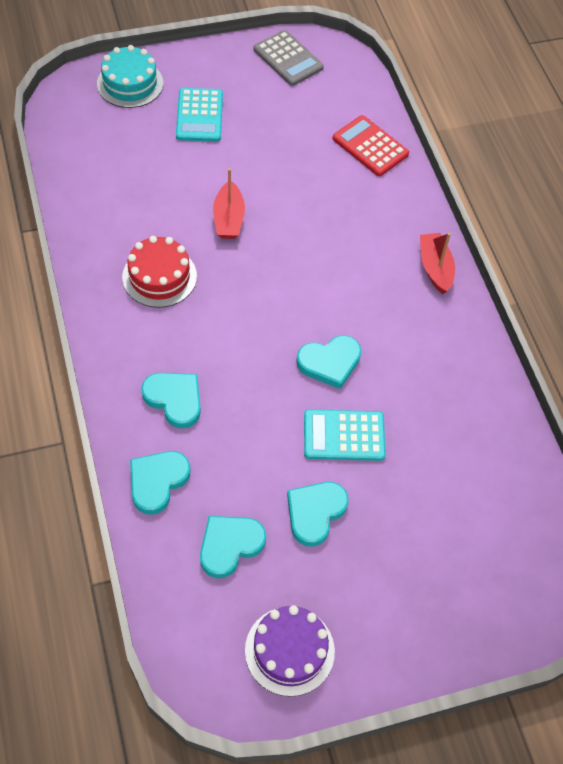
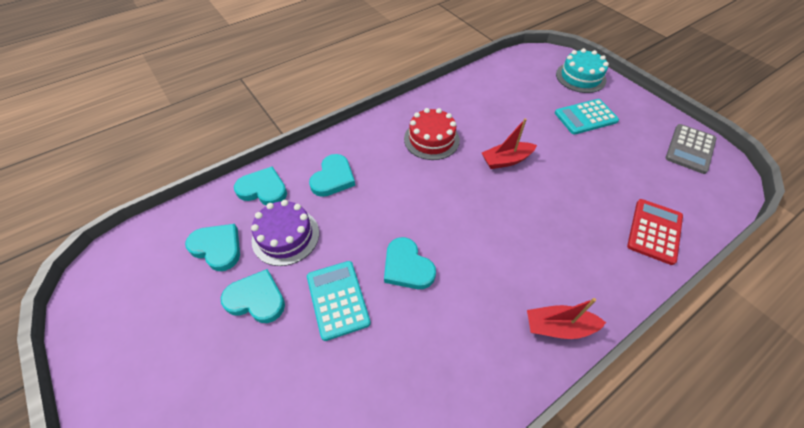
camera: 75 degrees right, 5 degrees down
(289, 651) = (126, 317): purple cake -> purple cake (285, 236)
(435, 268) = (558, 327): red boat -> red boat turned 150 degrees counterclockwise

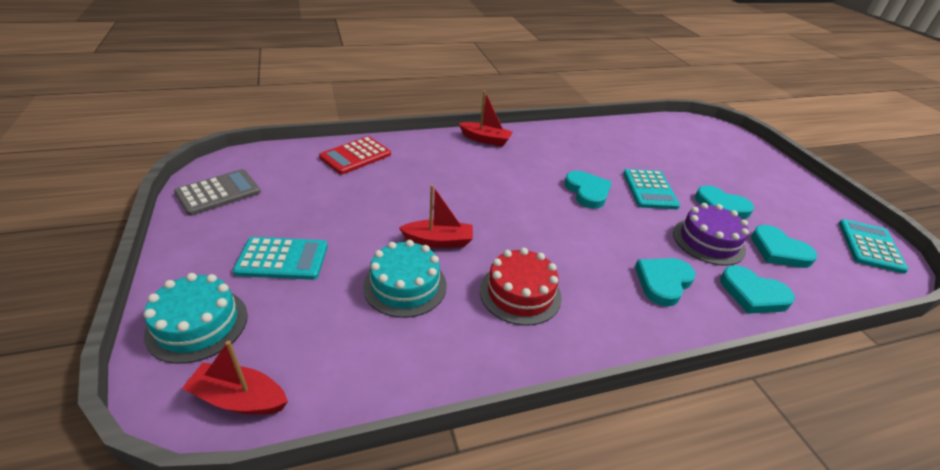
camera: 165 degrees left, 15 degrees down
(106, 291) = (870, 246): none -> turquoise calculator
(502, 123) = (405, 285): none -> turquoise cake
(528, 60) = (239, 399): none -> red boat

